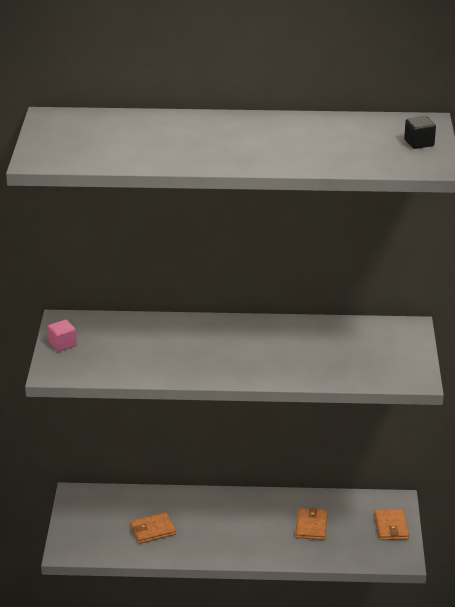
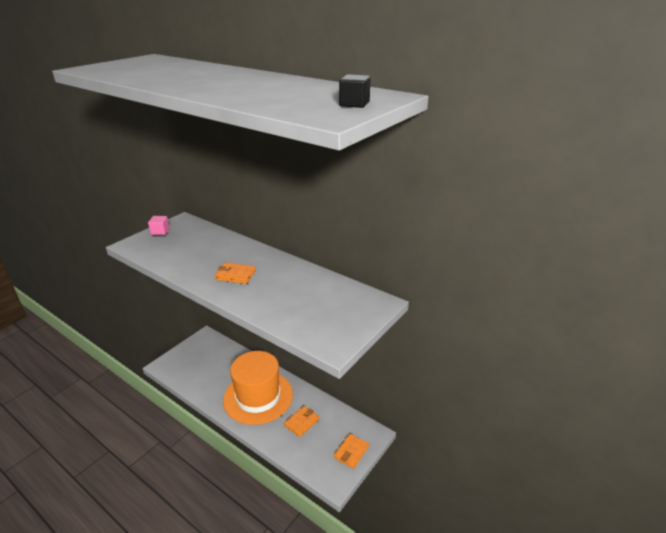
camera: 35 degrees right, 0 degrees up
(153, 530) = (215, 376): orange wallet -> orange wallet (235, 275)
(233, 526) = (258, 397): none -> orange hat

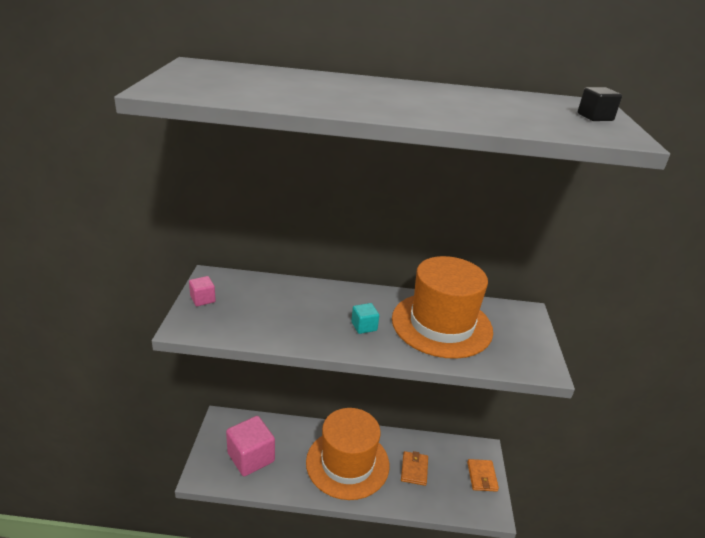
camera: 35 degrees left, 0 degrees up
(201, 366) = (251, 457): none -> pink cube
(235, 275) = (364, 326): orange wallet -> turquoise cube
(293, 290) = (441, 324): none -> orange hat

